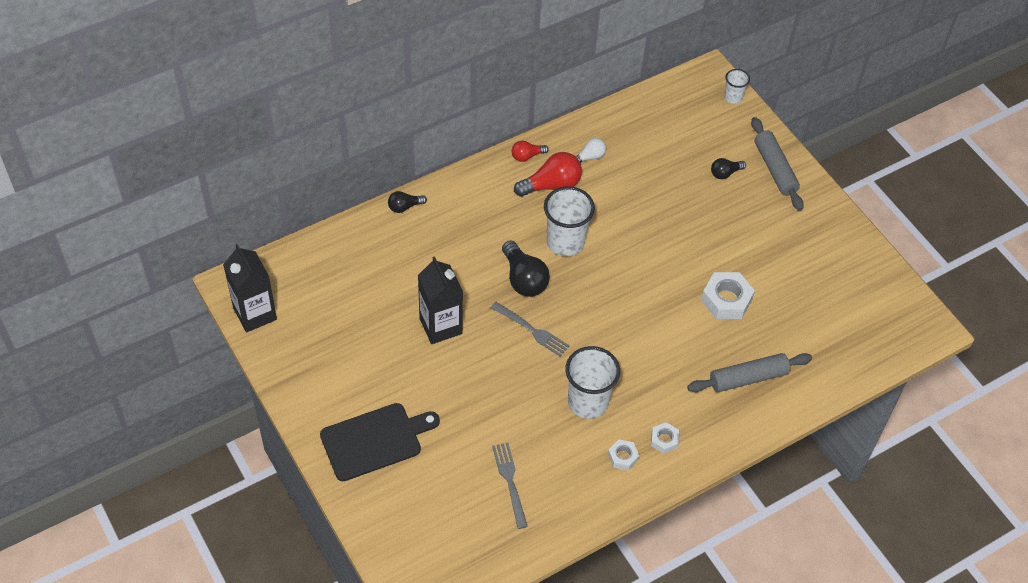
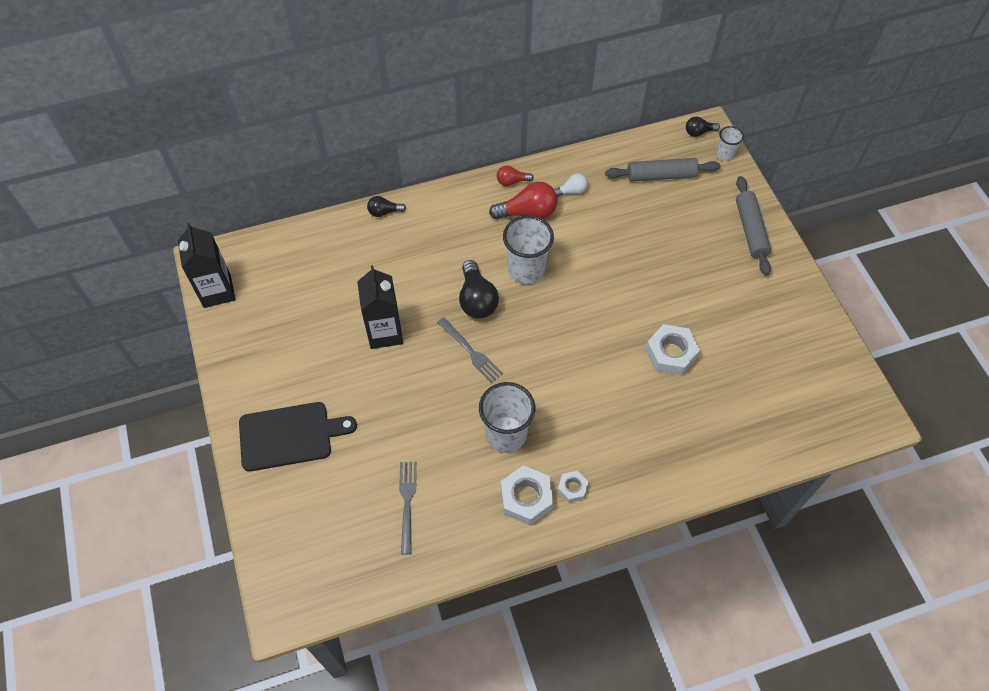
camera: 15 degrees right, 5 degrees up
(622, 457) = (526, 498): white nut -> white nut, size x1.79
(725, 173) = (699, 227): black light bulb -> black light bulb (698, 132)
(748, 378) = (674, 438): grey rolling pin -> grey rolling pin (661, 176)

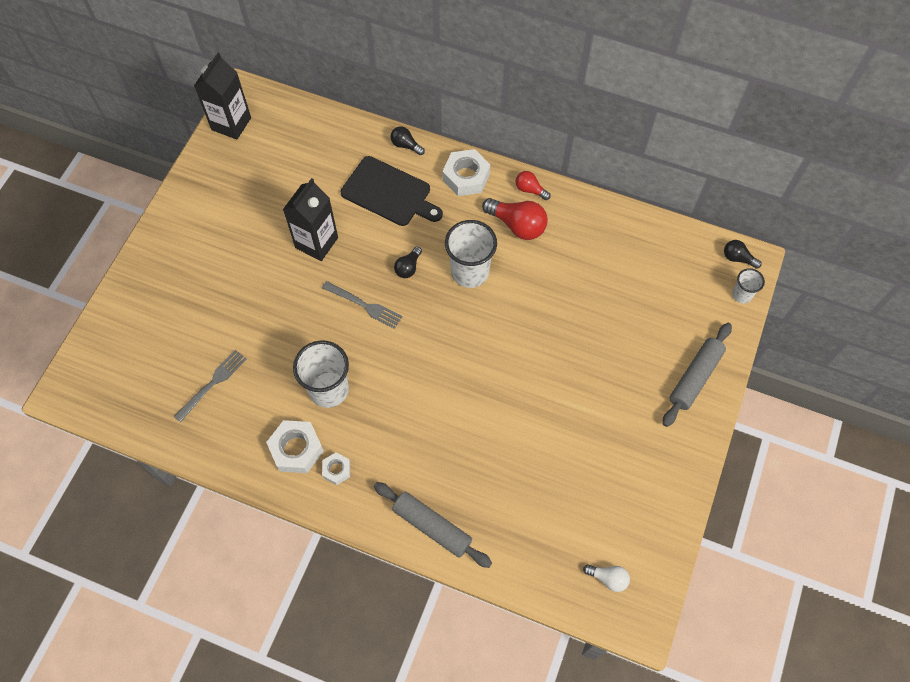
camera: 40 degrees right, 5 degrees up
(289, 436) = (181, 270): black cutting board -> black cutting board (389, 193)
(471, 351) = (364, 305): grey fork -> grey fork turned 60 degrees counterclockwise
(477, 299) = (408, 267): black light bulb -> black light bulb, size x0.56
(571, 191) = (571, 232): white light bulb -> white light bulb (608, 578)
(661, 176) = (663, 273): grey rolling pin -> grey rolling pin (432, 526)
(671, 354) = (518, 428): white nut -> white nut (466, 177)

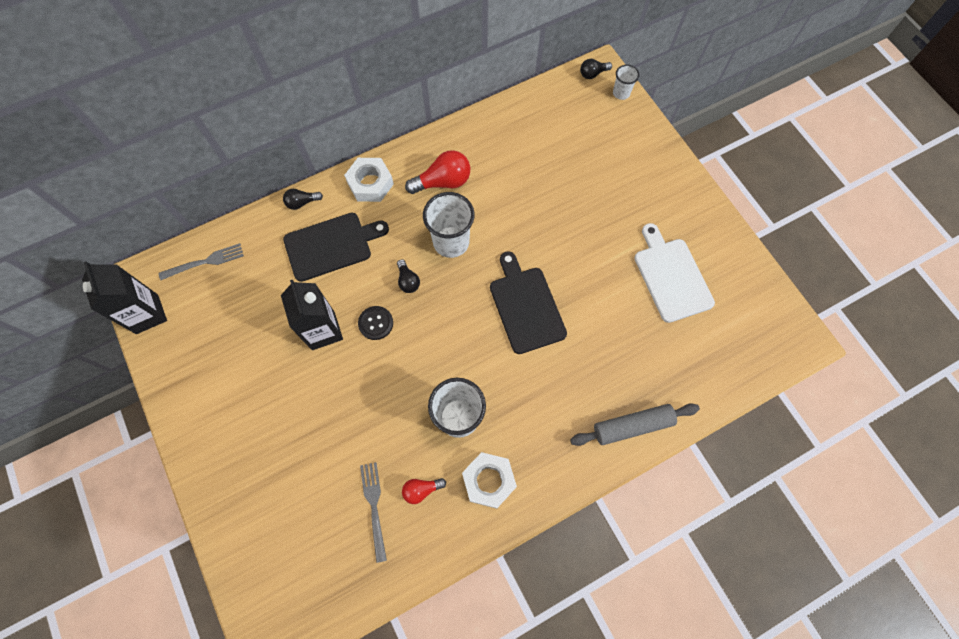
camera: 50 degrees left, 5 degrees up
(336, 470) = (531, 462): white nut -> none
(353, 273) = (376, 323): none -> black button
(364, 305) = (411, 336): grey fork -> grey fork (205, 262)
(464, 369) = (526, 306): none -> black cutting board
(530, 190) = (422, 151): red light bulb -> red light bulb (421, 490)
(597, 464) = (671, 277): none -> white cutting board
(608, 578) = (759, 336): white light bulb -> none
(695, 377) = (657, 167): grey rolling pin -> none

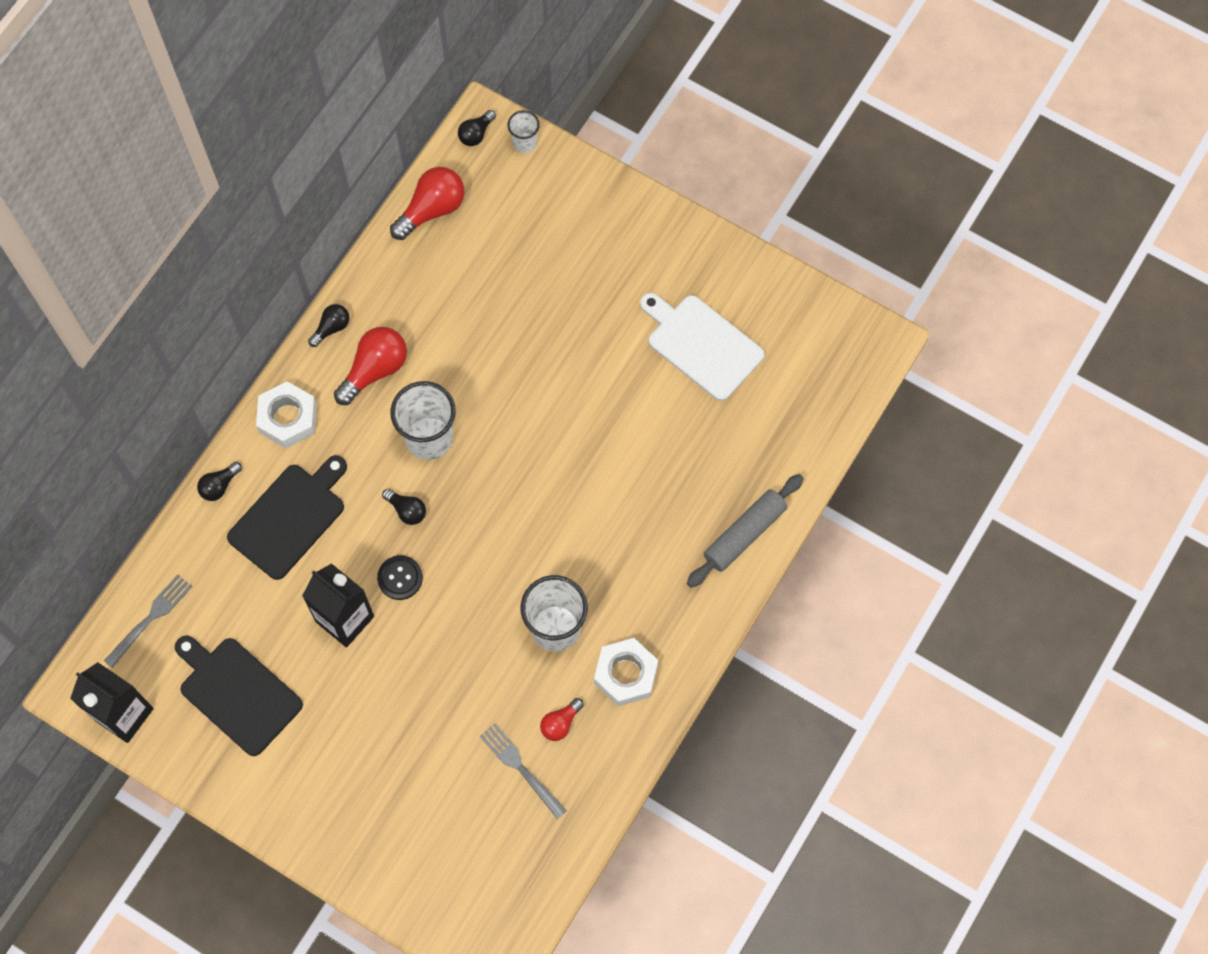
camera: 30 degrees left, 0 degrees up
(432, 143) = (331, 328): none -> black light bulb
(526, 306) = (559, 467): black cutting board -> black cutting board (237, 693)
(538, 104) = (432, 209): none -> red light bulb

